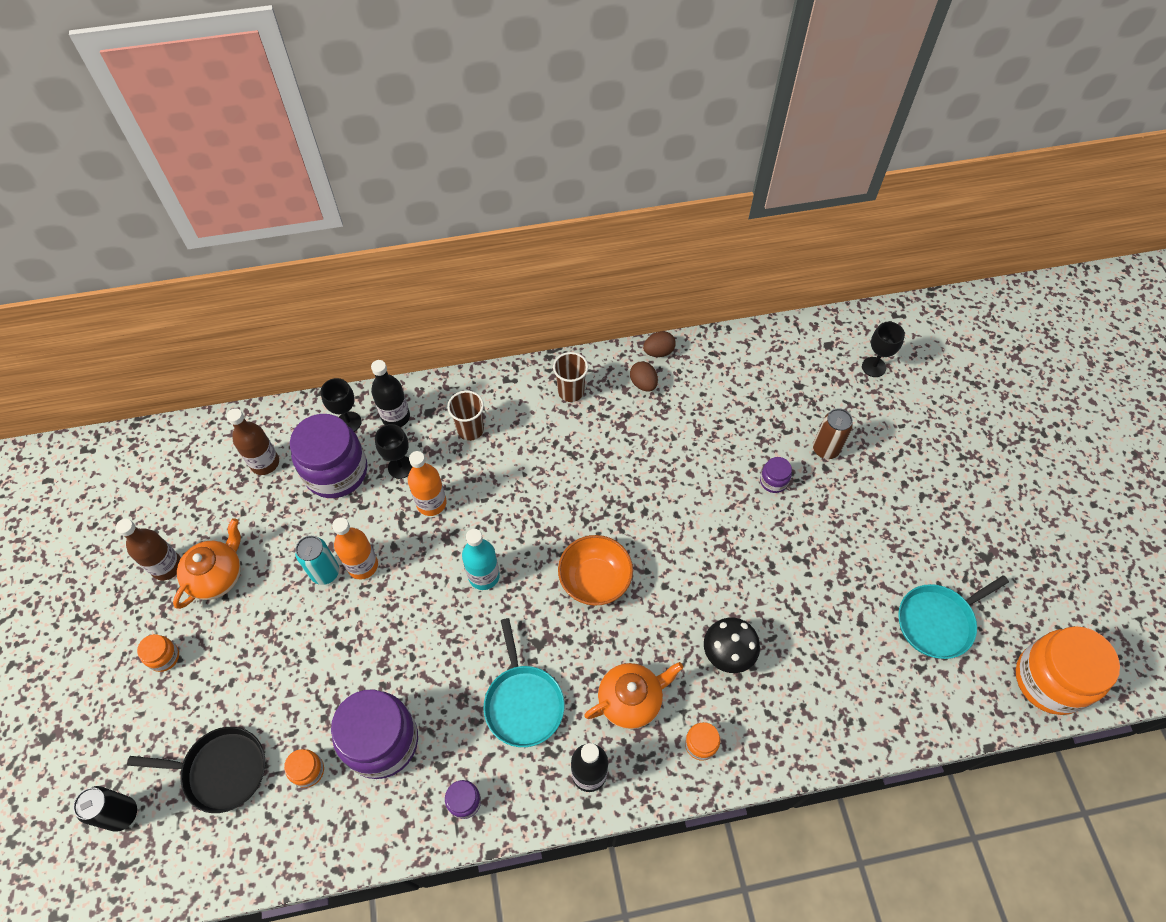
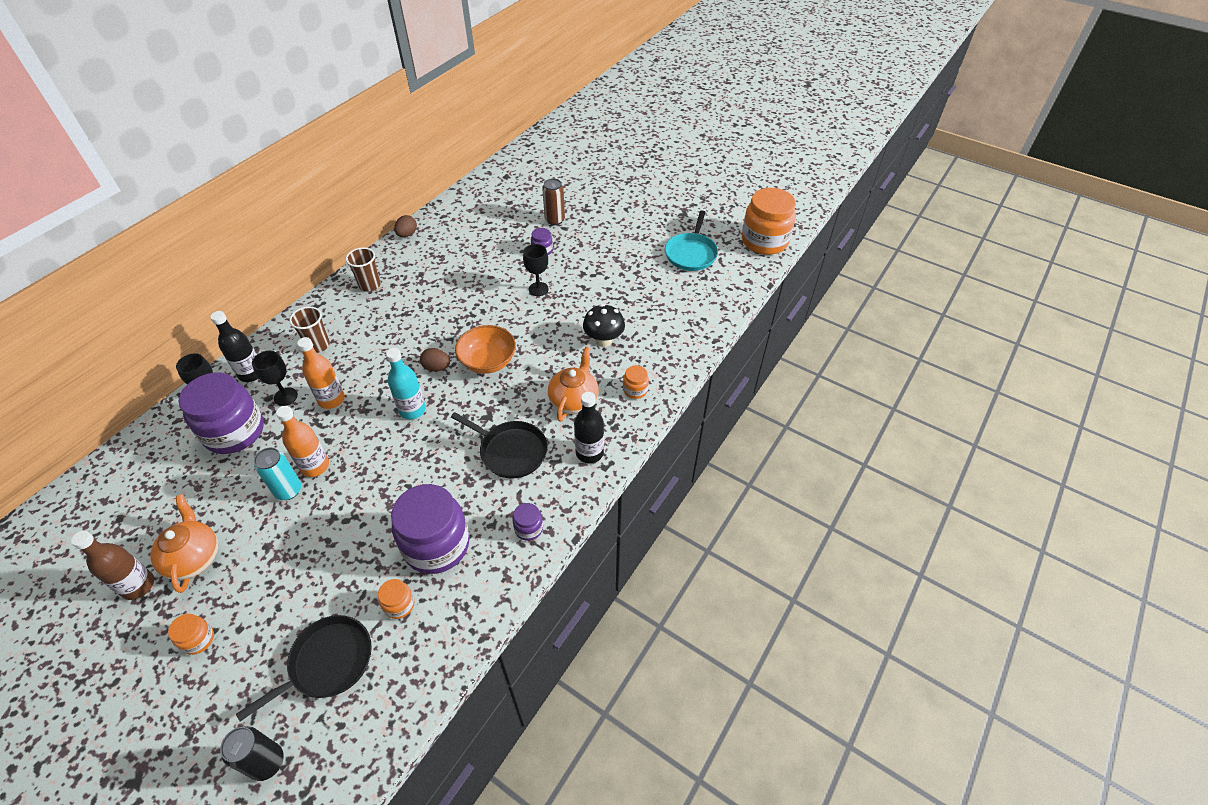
camera: 45 degrees left, 10 degrees down
(265, 463) = (164, 466): brown bottle -> none
(523, 703) = (510, 451): turquoise pan -> black pan
(643, 383) = (414, 254): brown egg -> brown egg (437, 367)
(873, 367) = (541, 172): black goblet -> black goblet (538, 289)

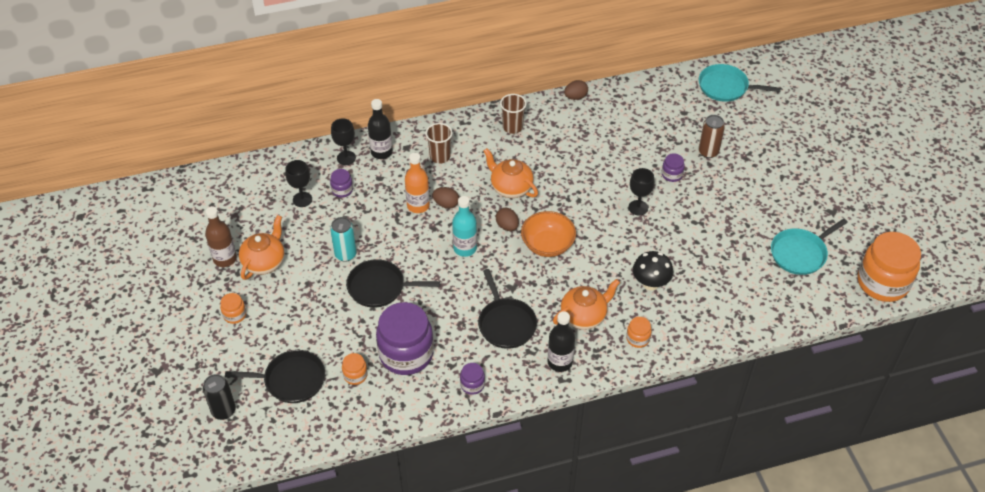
camera: 40 degrees right, 0 degrees up
(234, 432) = (342, 190): purple jar -> purple jar, size x0.44
(285, 396) = (391, 184): black goblet -> black goblet (302, 199)
(315, 466) = (373, 248): orange bottle -> none
(353, 499) = (379, 287): none -> black pan
(360, 382) = (446, 204): none -> brown egg
(411, 334) = (510, 188): none -> orange teapot
(524, 170) = (726, 87): none -> turquoise pan

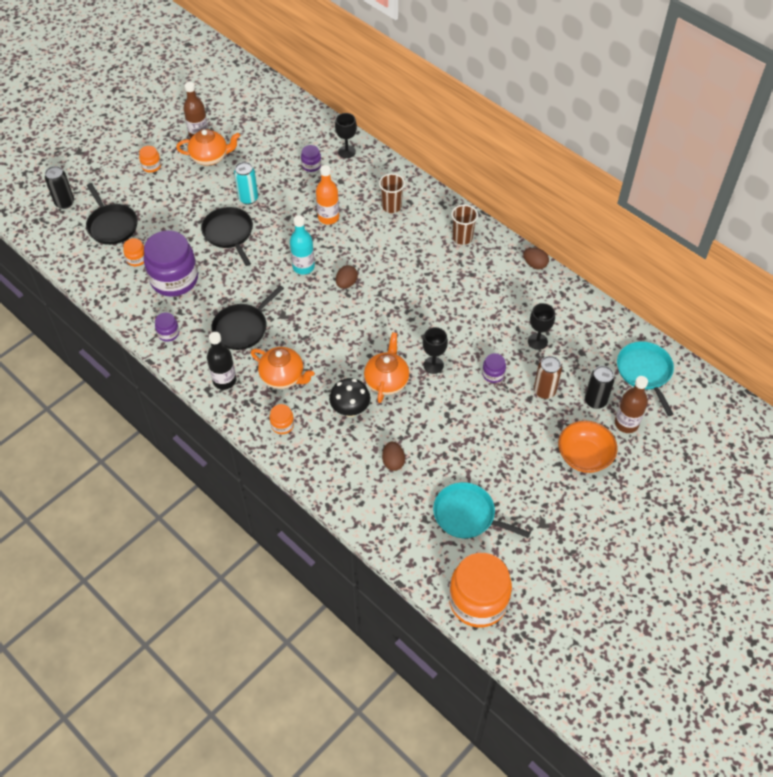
camera: 60 degrees right, 5 degrees up
(302, 199) = (285, 148): black goblet -> black goblet (537, 341)
(381, 152) = (369, 169): black bottle -> none
(446, 204) = (342, 234): brown egg -> brown egg (393, 462)
(510, 188) = (391, 267): orange teapot -> orange teapot (387, 381)
(547, 245) = (345, 319): orange bowl -> orange bowl (584, 456)
(735, 127) = (595, 401): none -> black can
(767, 120) = (626, 423): none -> brown bottle

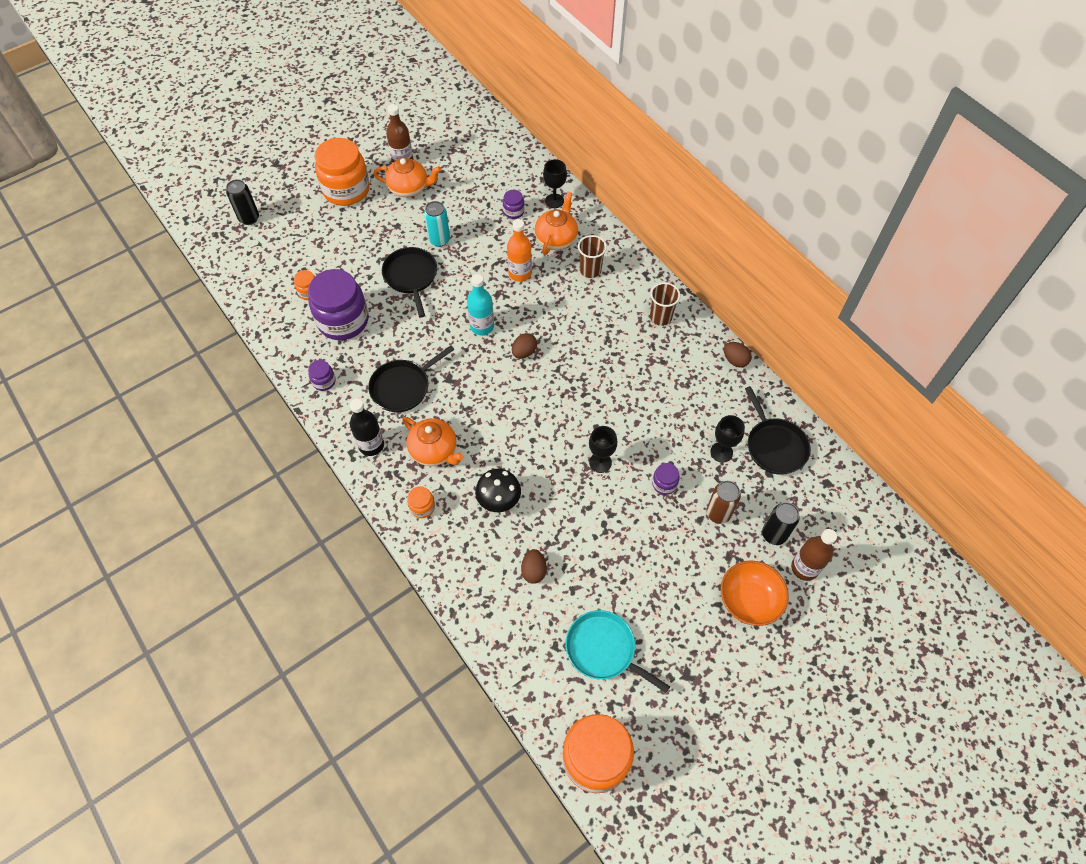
camera: 10 degrees right, 5 degrees up
(112, 225) = (291, 250): black pan -> black pan (774, 446)
(151, 166) = (346, 190): orange jar -> orange jar, size x2.29
(387, 381) = (545, 473): orange teapot -> orange teapot (556, 239)
(645, 372) = (837, 508): turquoise pan -> none

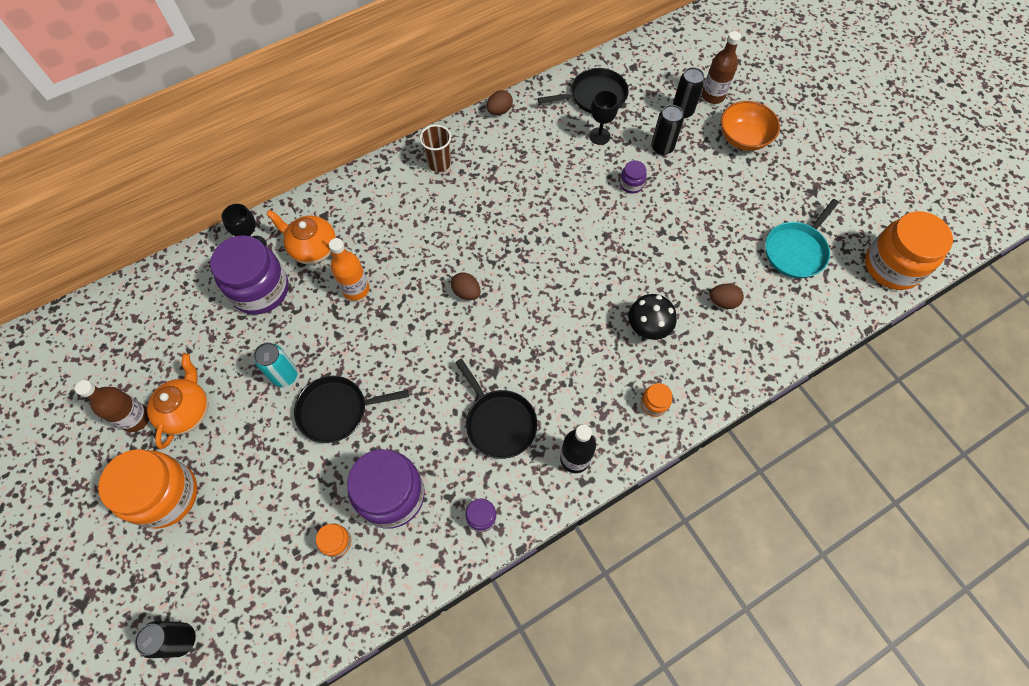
camera: 85 degrees left, 5 degrees up
(434, 451) = (585, 390): orange teapot -> none
(482, 326) = (425, 333): turquoise bottle -> none
(513, 211) = (260, 290): purple jar -> purple jar, size x2.29
(590, 270) = (365, 219): brown cup -> none
(600, 462) = (606, 234): black goblet -> none
(718, 513) = (662, 147): brown can -> black can

